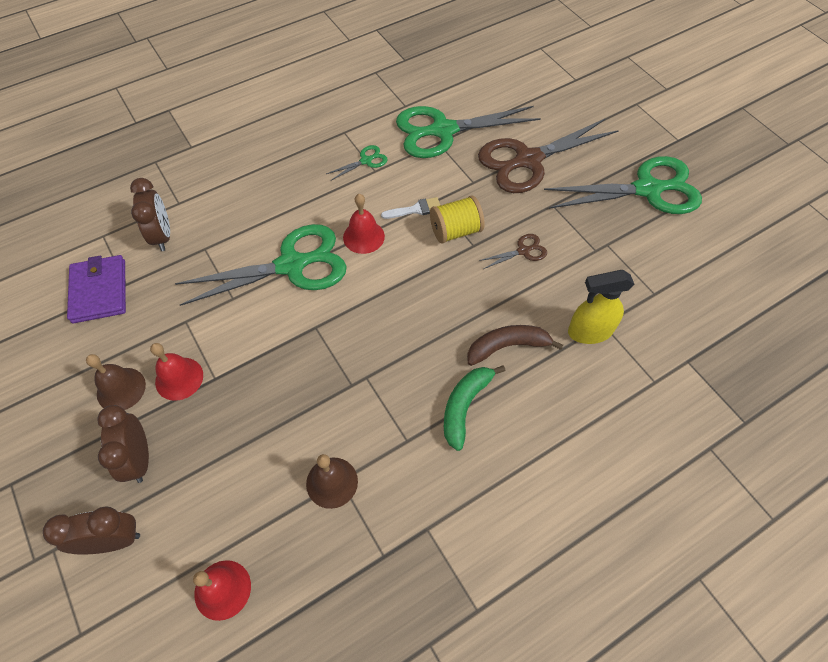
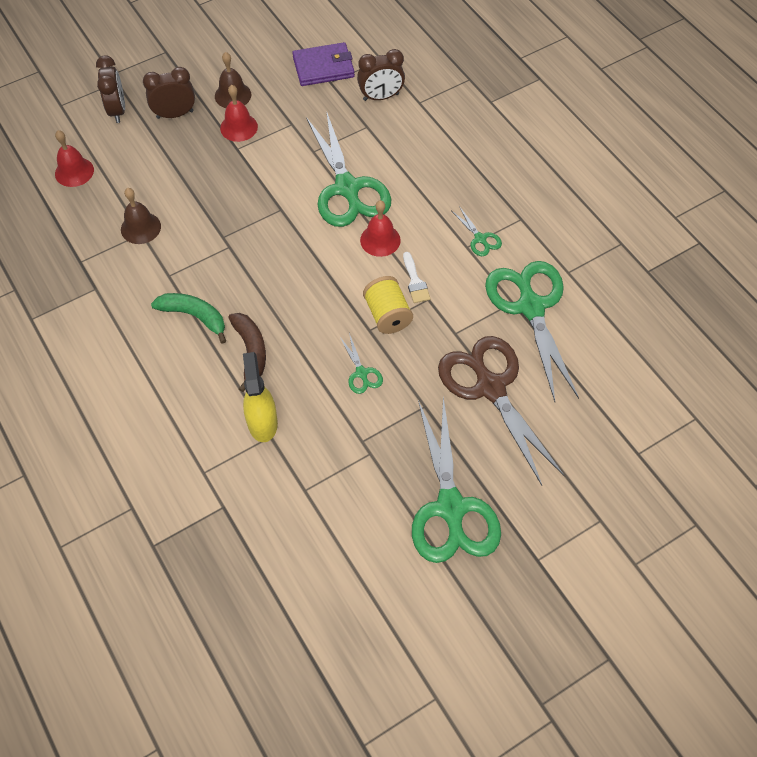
camera: 90 degrees right, 0 degrees up
(523, 251) = (361, 373): brown scissors -> green scissors

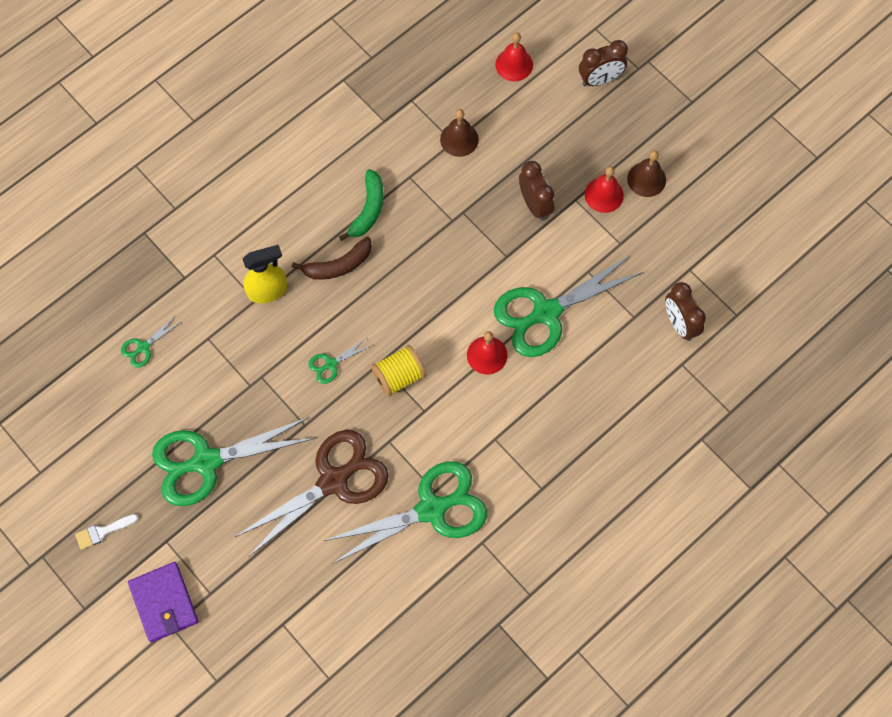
camera: 80 degrees right, 10 degrees up
(175, 114) = (607, 132): brown clock -> brown clock (535, 205)
(323, 67) = (709, 258): purple wallet -> purple wallet (164, 603)
(415, 281) = (442, 395): white brush -> white brush (103, 531)
(480, 239) = (507, 450): green scissors -> green scissors (143, 347)

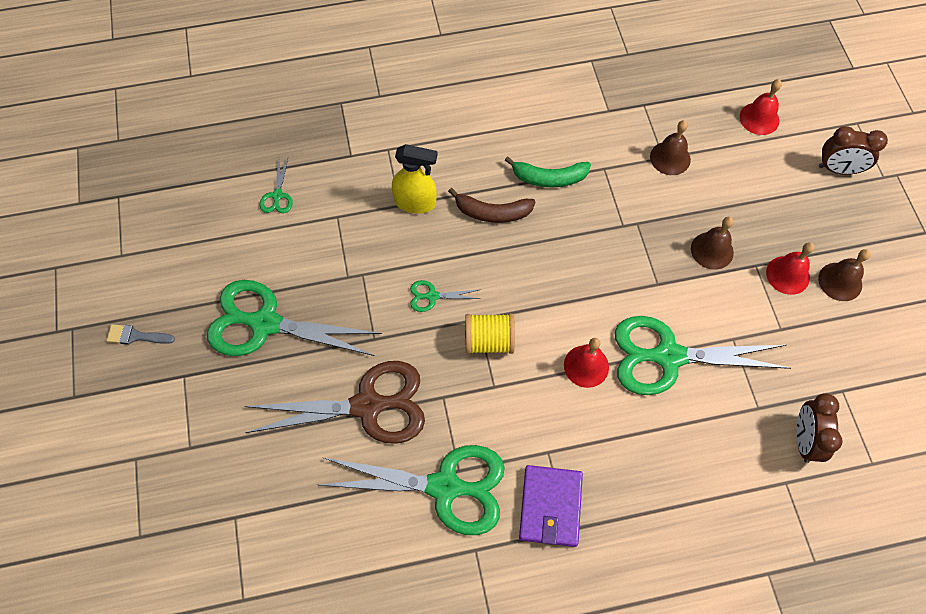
camera: 30 degrees right, 5 degrees down
(103, 531) = (136, 336): white brush -> grey brush
(143, 347) = (277, 195): green scissors -> green scissors turned 75 degrees counterclockwise
(164, 603) = (143, 432): purple wallet -> purple wallet (550, 507)
(368, 209) = (549, 178): green banana -> green banana turned 45 degrees clockwise
(535, 205) = (712, 250): brown clock -> brown bell

